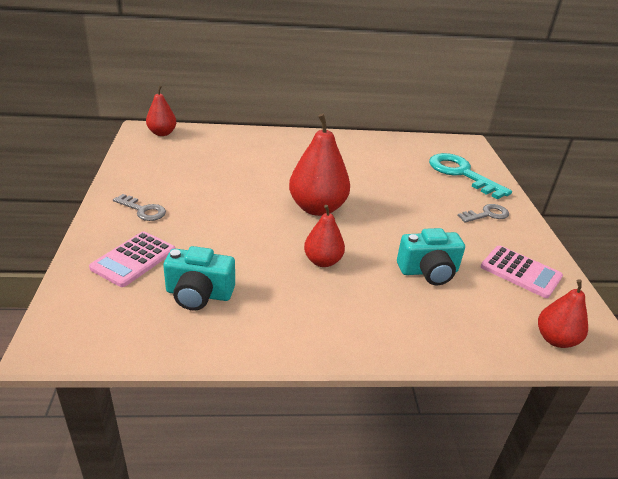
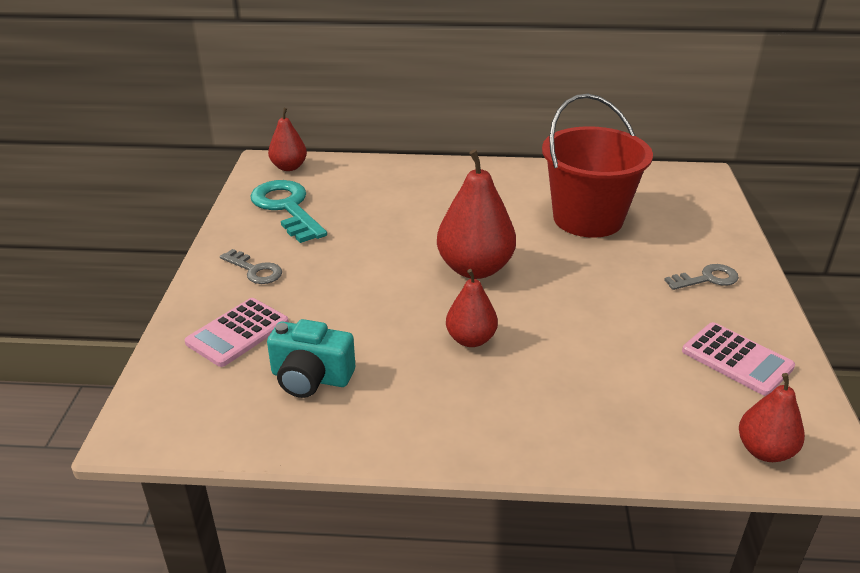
camera: 10 degrees right, 0 degrees up
(394, 172) = (588, 219): none -> red bucket
(428, 271) = (609, 356): turquoise camera -> none
(461, 174) = (683, 220): turquoise key -> turquoise key (287, 208)

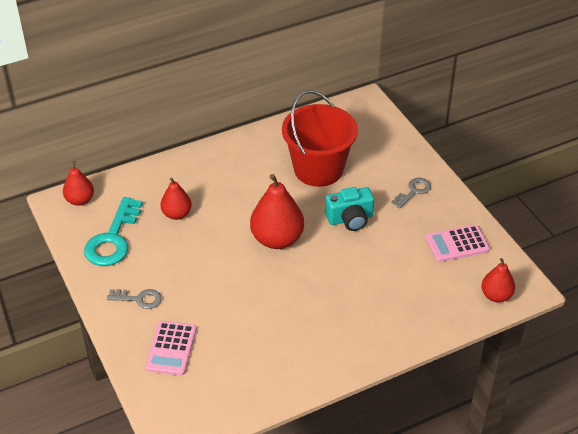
camera: 30 degrees left, 10 degrees up
(287, 208) = (113, 239): turquoise key -> turquoise key turned 105 degrees counterclockwise
(310, 378) = (241, 358): turquoise camera -> turquoise camera (350, 219)
(471, 339) = (311, 292): red pear -> red pear (177, 214)
(737, 359) = (457, 244): pink calculator -> pink calculator turned 150 degrees clockwise

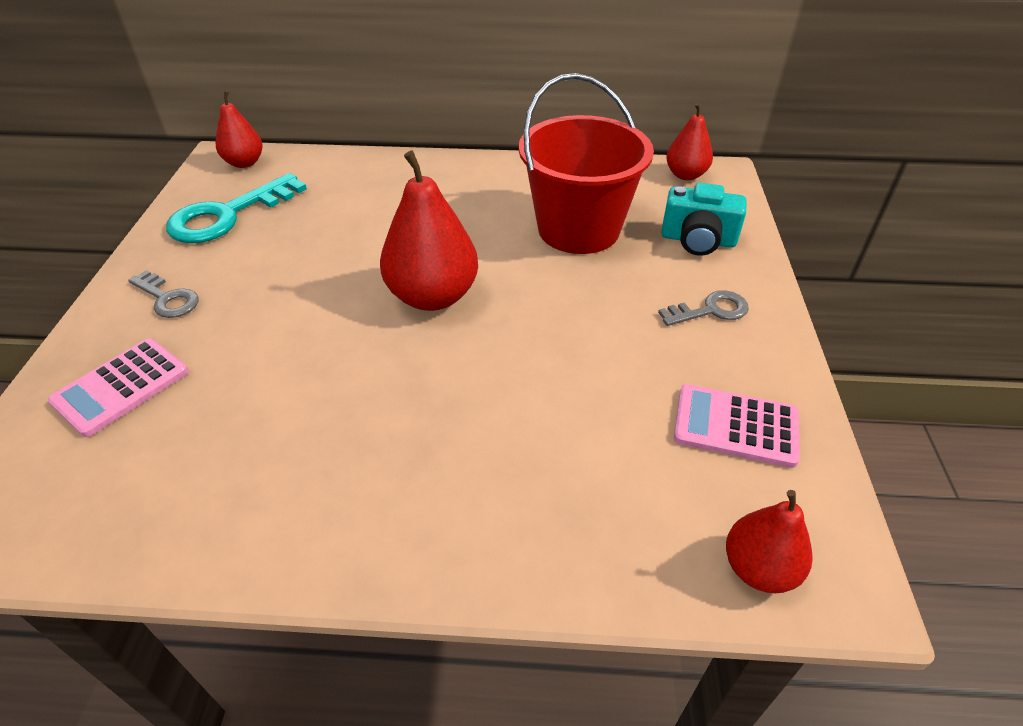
camera: 30 degrees right, 0 degrees up
(177, 214) = (334, 216): red pear -> red pear (685, 175)
(350, 219) = (570, 311): turquoise camera -> turquoise camera (698, 240)

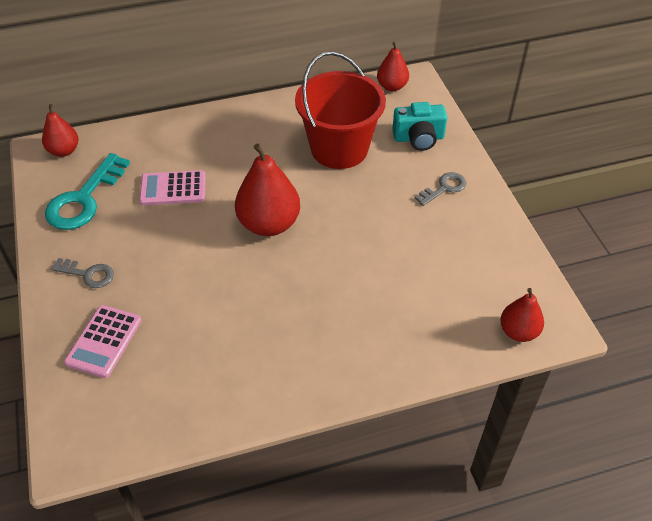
camera: 20 degrees left, 5 degrees up
(735, 426) = (483, 258): pink calculator -> pink calculator (173, 188)

